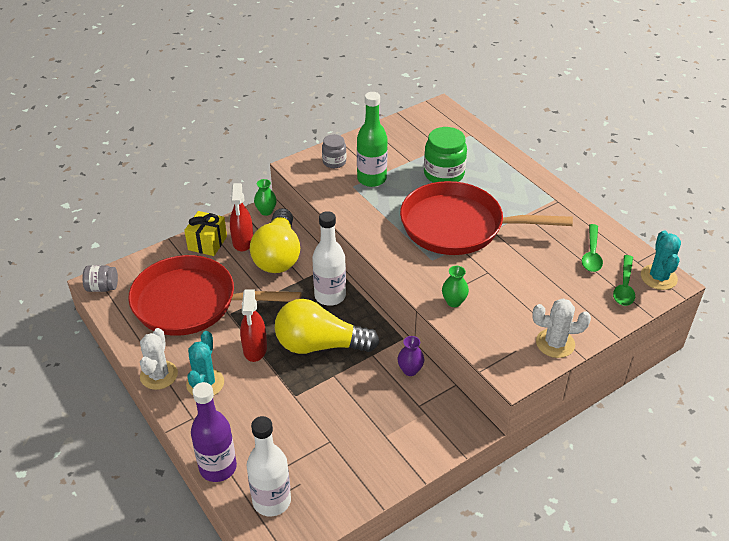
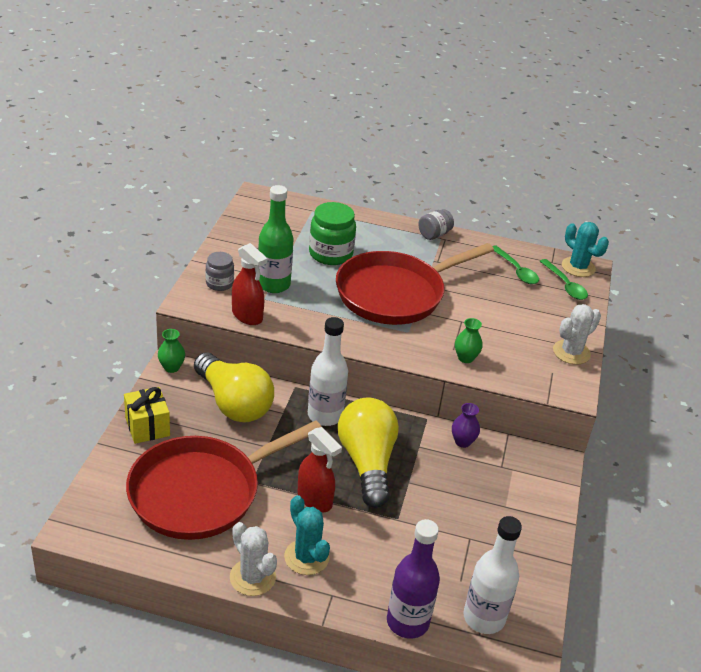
camera: 45 degrees left, 5 degrees down
(102, 287) = (84, 529): grey jar -> grey jar (434, 234)
(243, 242) = (183, 407): red spray bottle -> red spray bottle (247, 316)
(320, 345) = (367, 463): yellow light bulb -> yellow light bulb turned 120 degrees clockwise

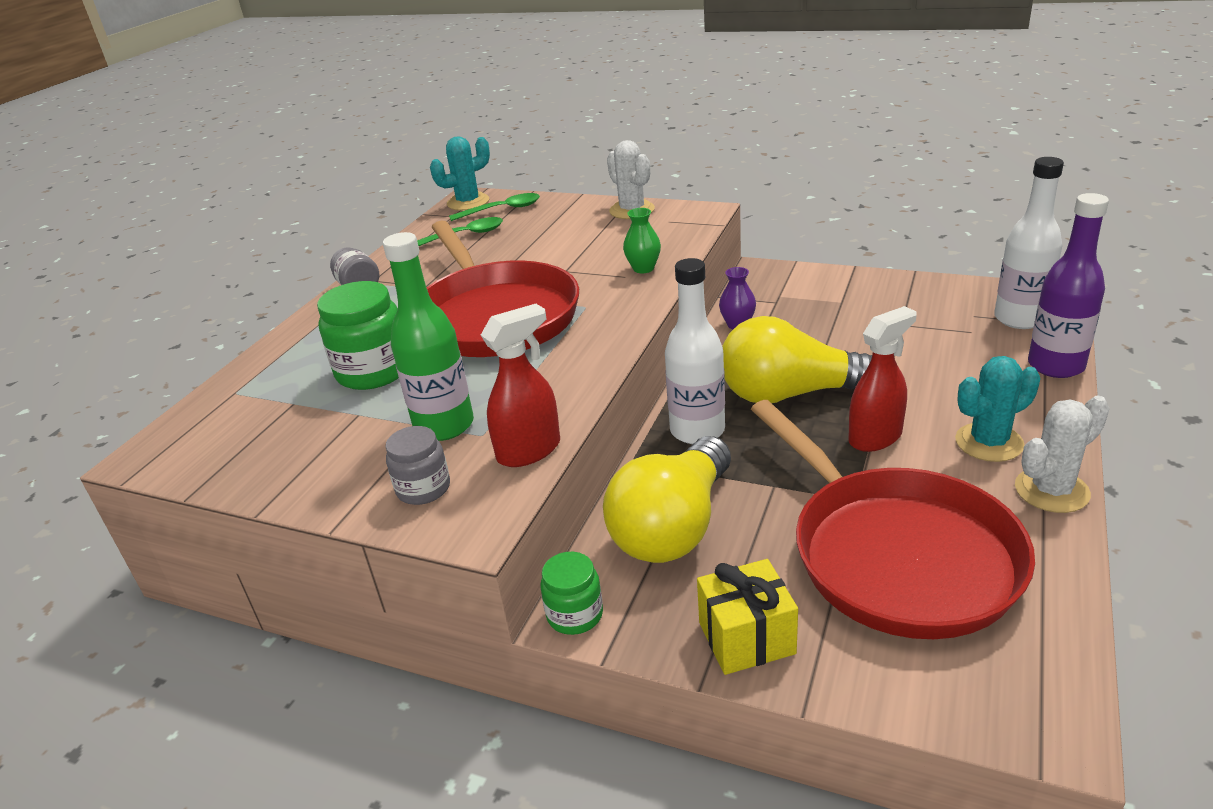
camera: 75 degrees left, 5 degrees down
(171, 367) = (575, 615): green vase -> green jar
(233, 403) = (674, 527): yellow light bulb -> yellow light bulb turned 150 degrees clockwise

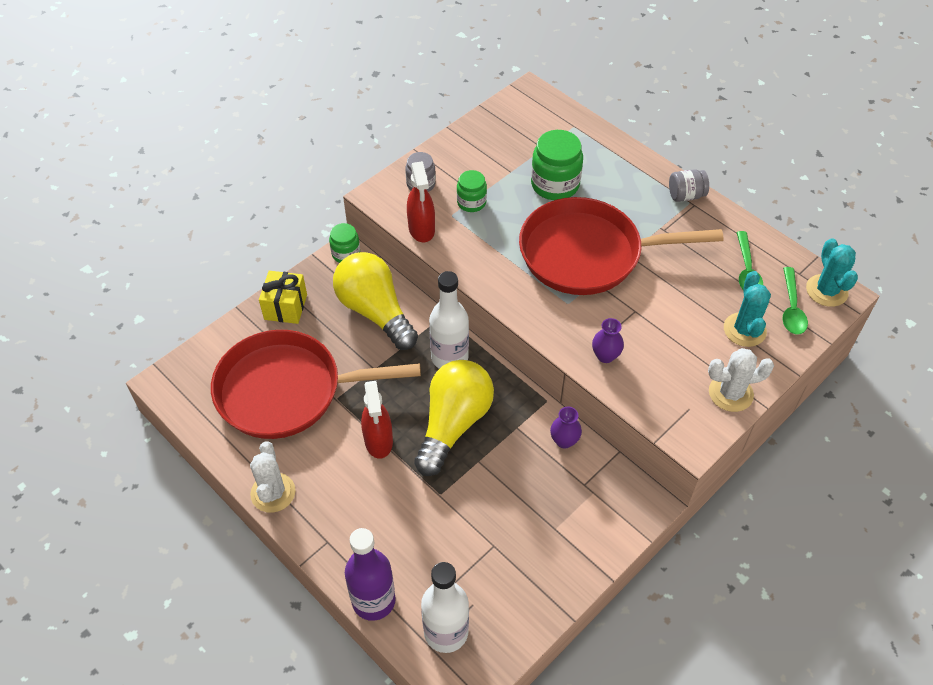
camera: 110 degrees right, 20 degrees up
(444, 426) = (471, 202): green bottle -> green jar
(643, 268) = (605, 356): green vase -> purple vase
(989, 442) = (331, 495): turquoise cactus -> turquoise cactus (744, 330)

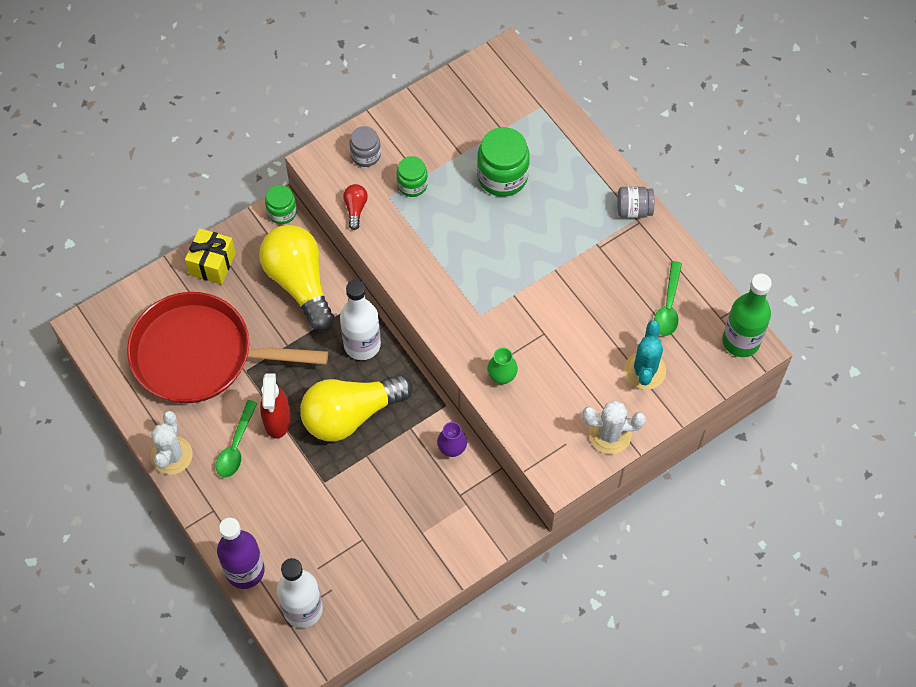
camera: 10 degrees right, 10 degrees up
(421, 229) = (355, 209): red spray bottle -> red light bulb
(453, 424) = (351, 415): yellow light bulb -> yellow light bulb turned 150 degrees counterclockwise
(588, 254) = (514, 262): red pan -> none
(605, 356) = (502, 376): purple vase -> green vase
(791, 308) = (699, 355): green spoon -> green spoon (236, 446)
(826, 290) = (741, 341): turquoise cactus -> green bottle

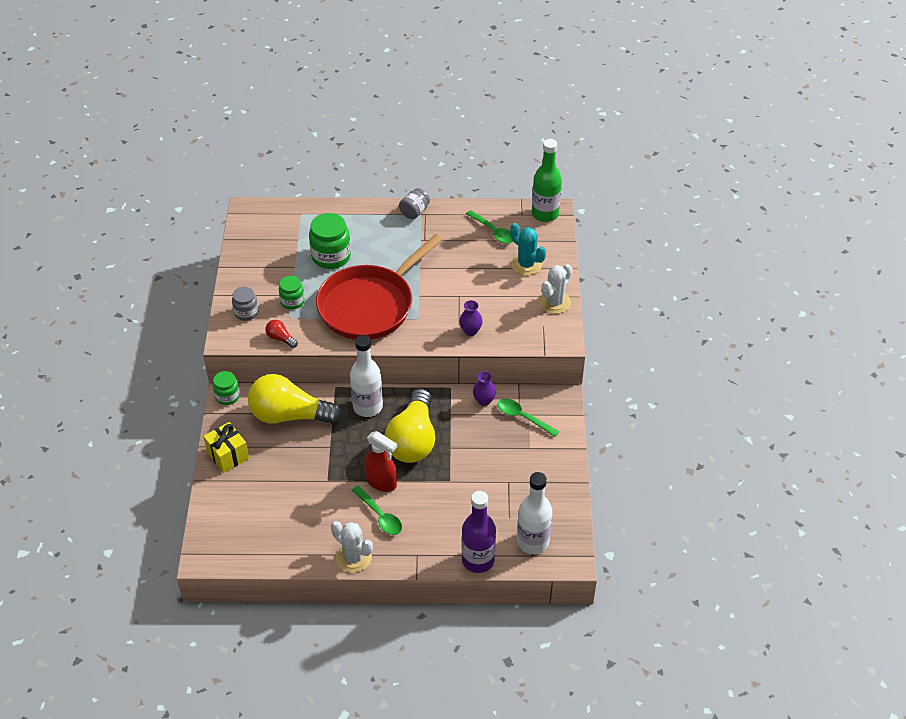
camera: 55 degrees left, 15 degrees down
(200, 354) = (291, 499): red pan -> red pan (370, 305)
(457, 501) = (523, 417): none -> green spoon
(502, 376) = (470, 331): green vase -> purple vase

